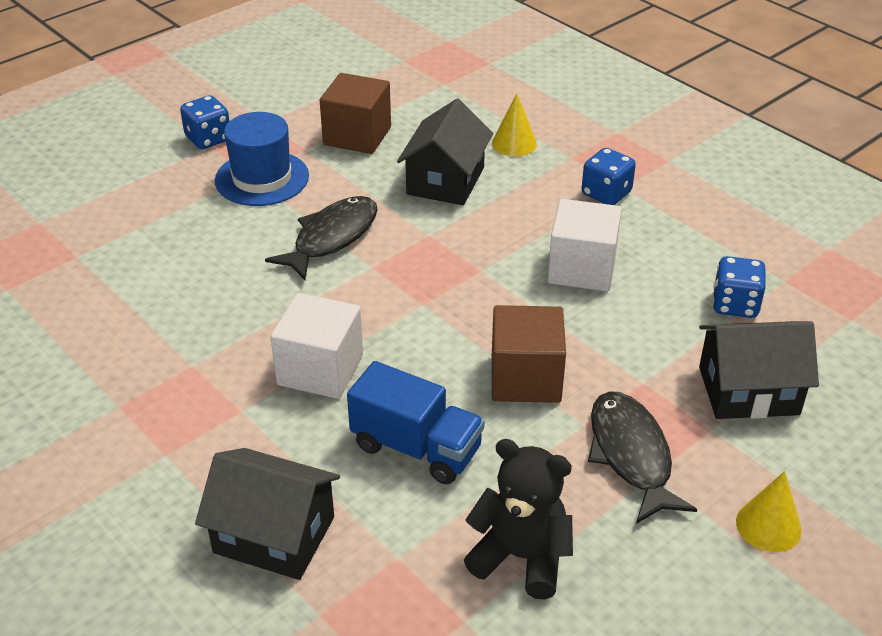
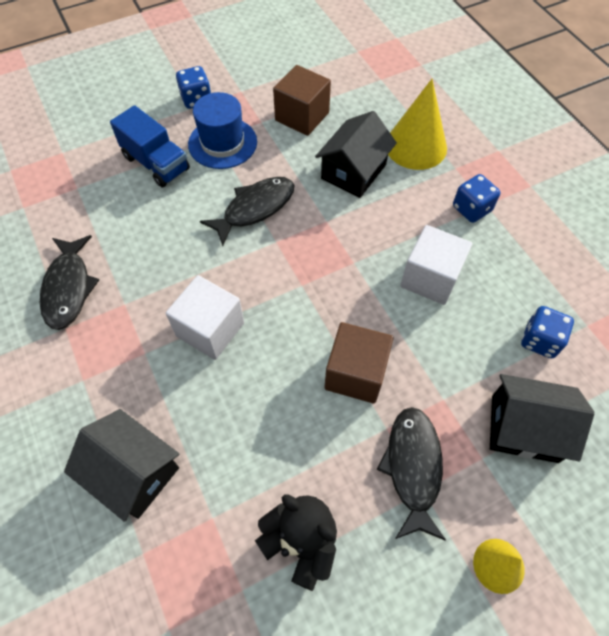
camera: 15 degrees right, 20 degrees up
(107, 363) = (68, 288): none -> black fish
(416, 448) = (256, 419): blue truck -> blue truck (156, 163)
(514, 143) = (416, 146): yellow cone -> yellow cone, size x1.80

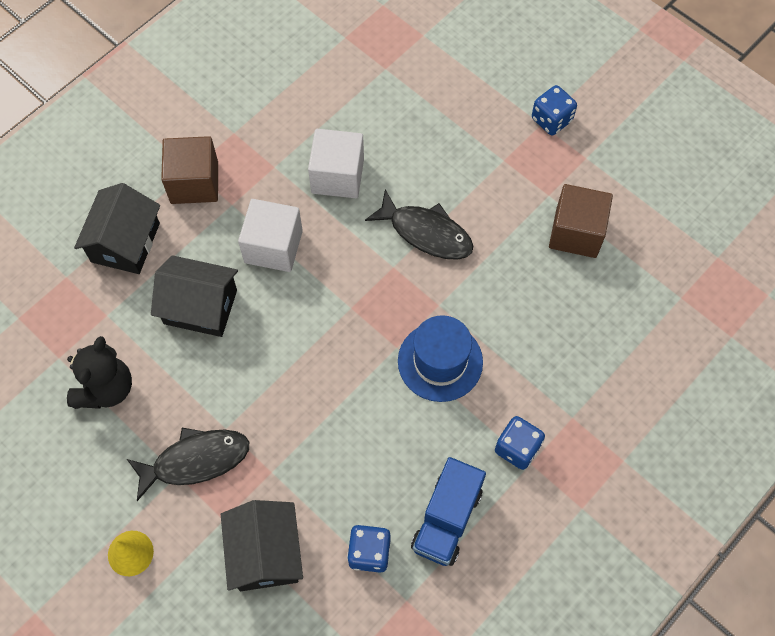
camera: 70 degrees right, 5 degrees up
(68, 288) = (273, 116): black fish -> none
(156, 163) = (445, 121): blue truck -> blue truck (447, 519)
(222, 143) = (500, 170): blue hat -> blue hat (440, 361)
(353, 171) = (517, 311): black house -> black house (200, 306)
(355, 373) = (271, 386): brown cube -> brown cube (194, 182)
(416, 146) = (586, 365): yellow cone -> none
(430, 278) = (405, 426): white cube -> white cube (337, 176)

